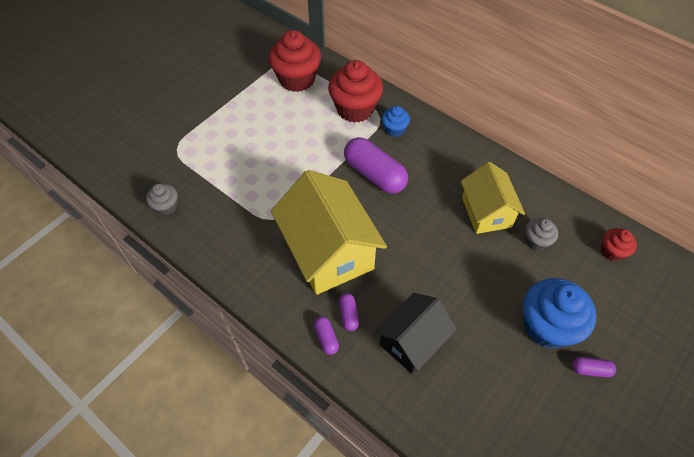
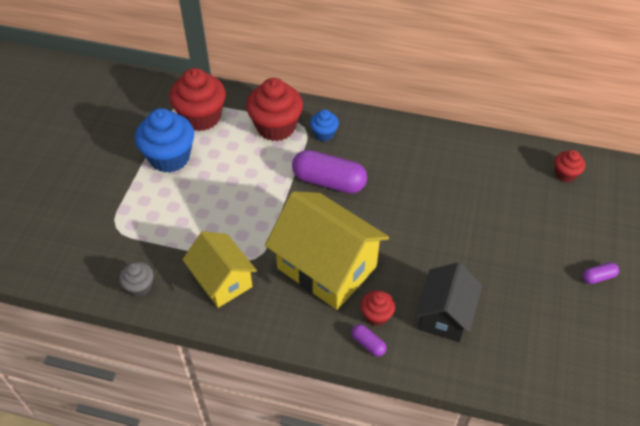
camera: 25 degrees left, 5 degrees down
(348, 315) = (376, 315): purple capsule -> red cupcake
(486, 212) = (446, 179): yellow house -> yellow house (222, 280)
(536, 241) = (501, 188): grey cupcake -> none
(547, 326) = (547, 256): blue cupcake -> blue cupcake (170, 157)

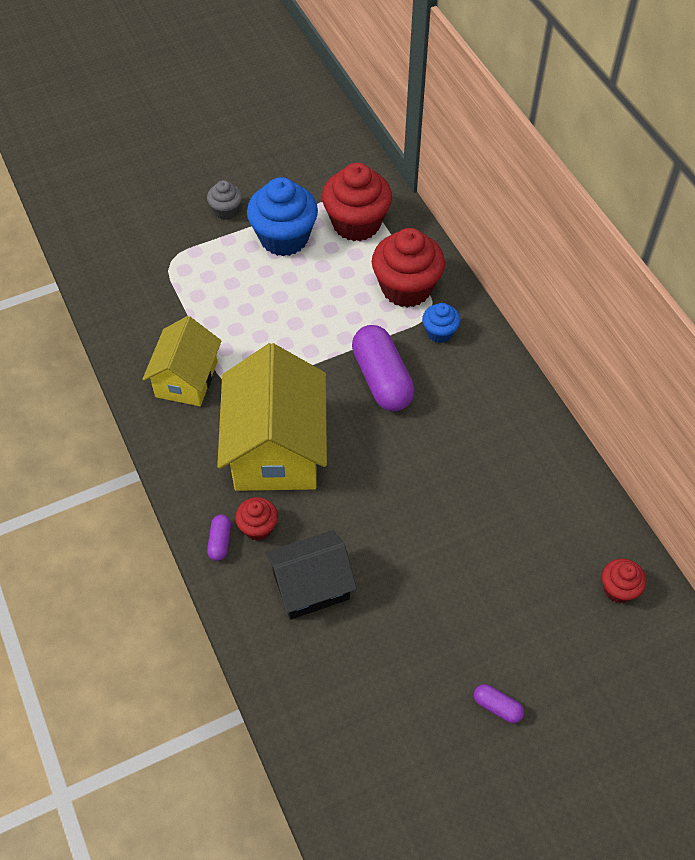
camera: 50 degrees right, 5 degrees up
(140, 286) = (126, 325): grey cupcake -> grey cupcake (226, 211)

